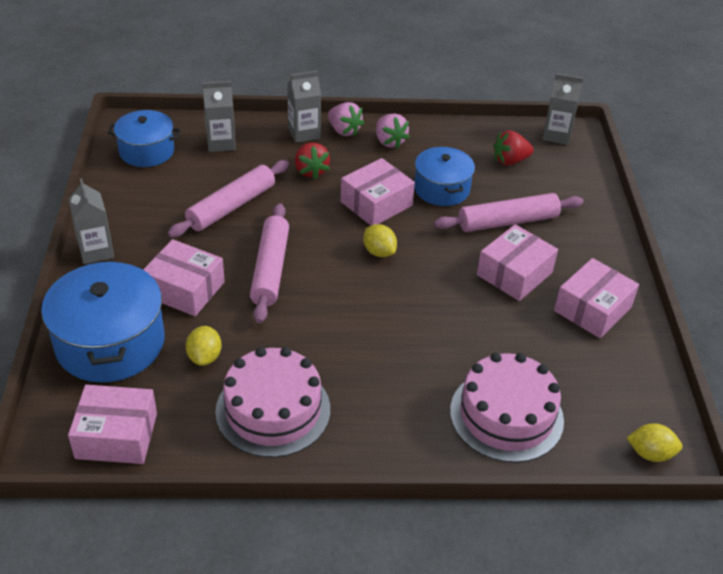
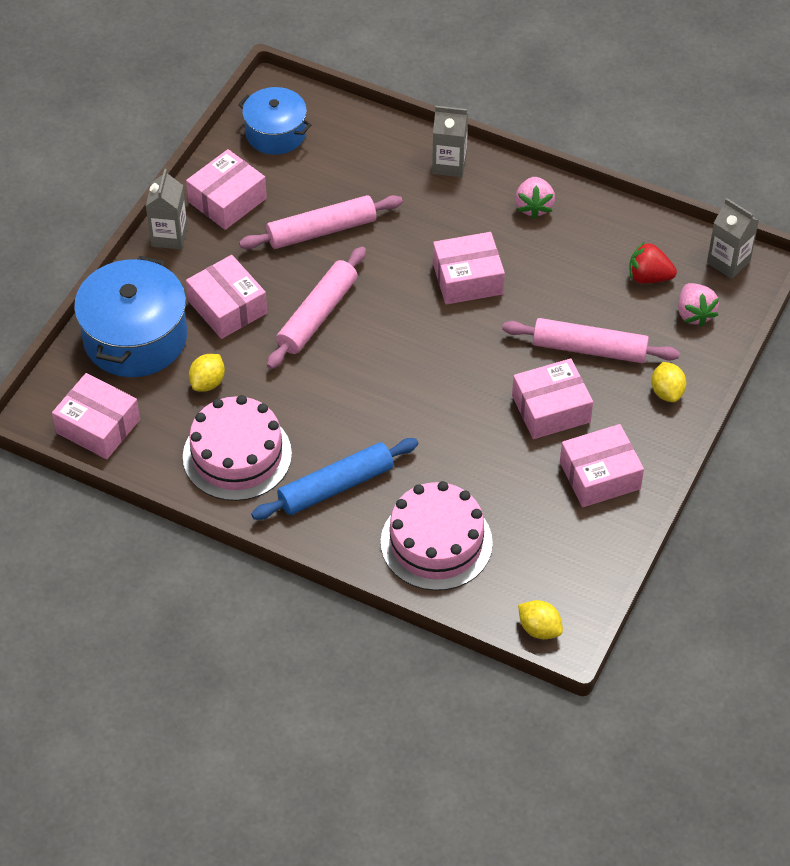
camera: 30 degrees right, 10 degrees up
(134, 209) = (227, 200): none -> pink box
(221, 143) = (355, 148): grey carton -> none
(311, 171) = (426, 215): red strawberry -> none
(344, 131) = (494, 175): pink strawberry -> pink strawberry (694, 314)
(379, 252) = (433, 335): yellow lemon -> yellow lemon (667, 392)
(383, 402) = (336, 486): none -> blue rolling pin
(441, 189) = (548, 285): blue pot -> none

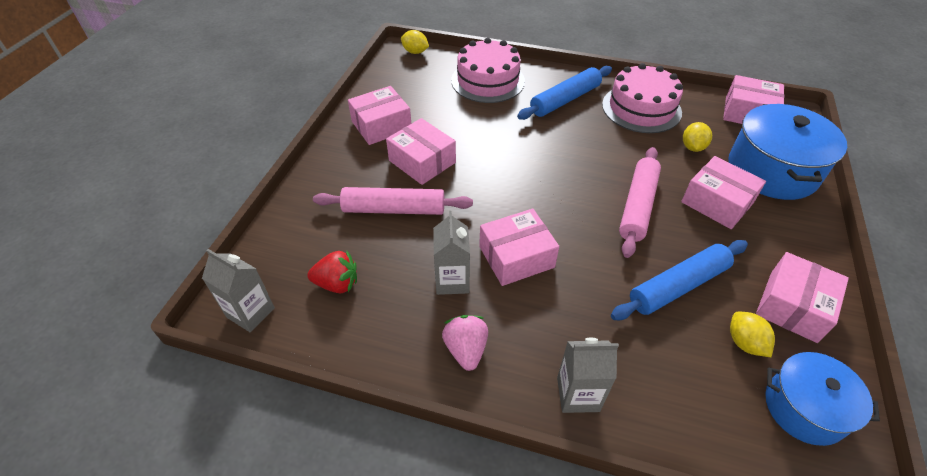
camera: 170 degrees right, 5 degrees down
(169, 236) = (817, 259): grey carton -> grey carton (452, 281)
(321, 230) = (678, 286): pink rolling pin -> blue rolling pin
(551, 409) = (422, 161): pink box -> pink box turned 75 degrees clockwise
(667, 392) = (327, 184): yellow lemon -> yellow lemon (744, 343)
(694, 314) = (295, 253): pink strawberry -> none

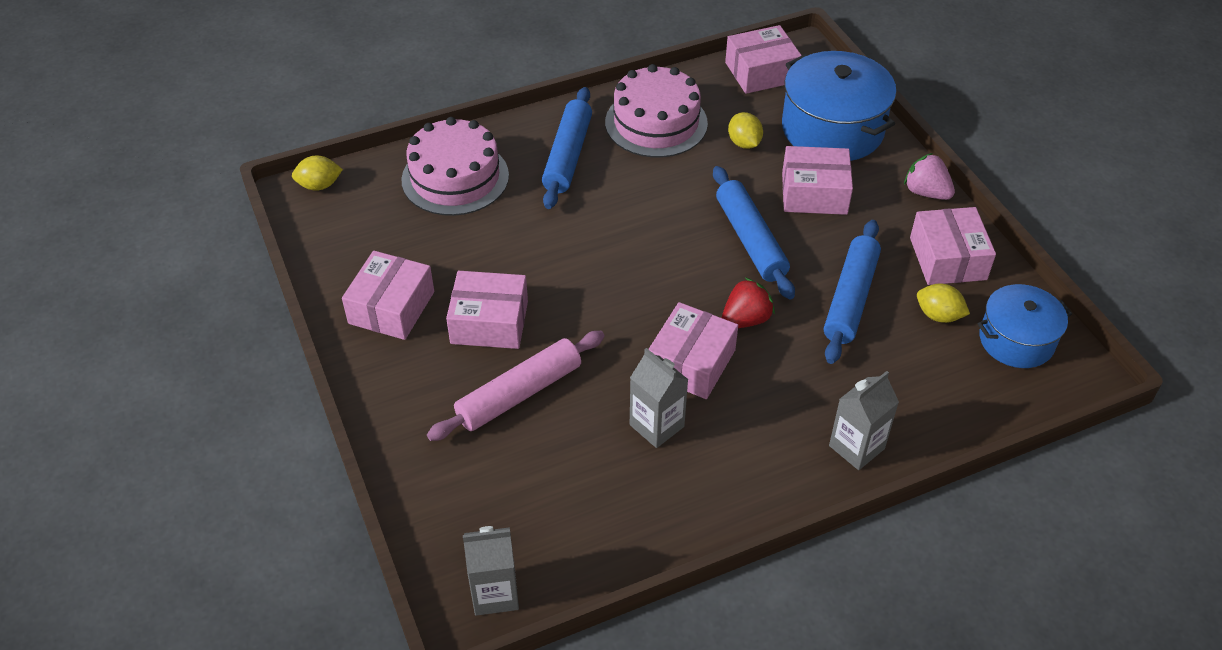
camera: 40 degrees left, 0 degrees up
(337, 284) = (549, 505): red strawberry -> red strawberry (745, 320)
(466, 349) = (733, 477): pink strawberry -> pink strawberry (926, 192)
(637, 206) = (750, 240): pink rolling pin -> blue rolling pin

